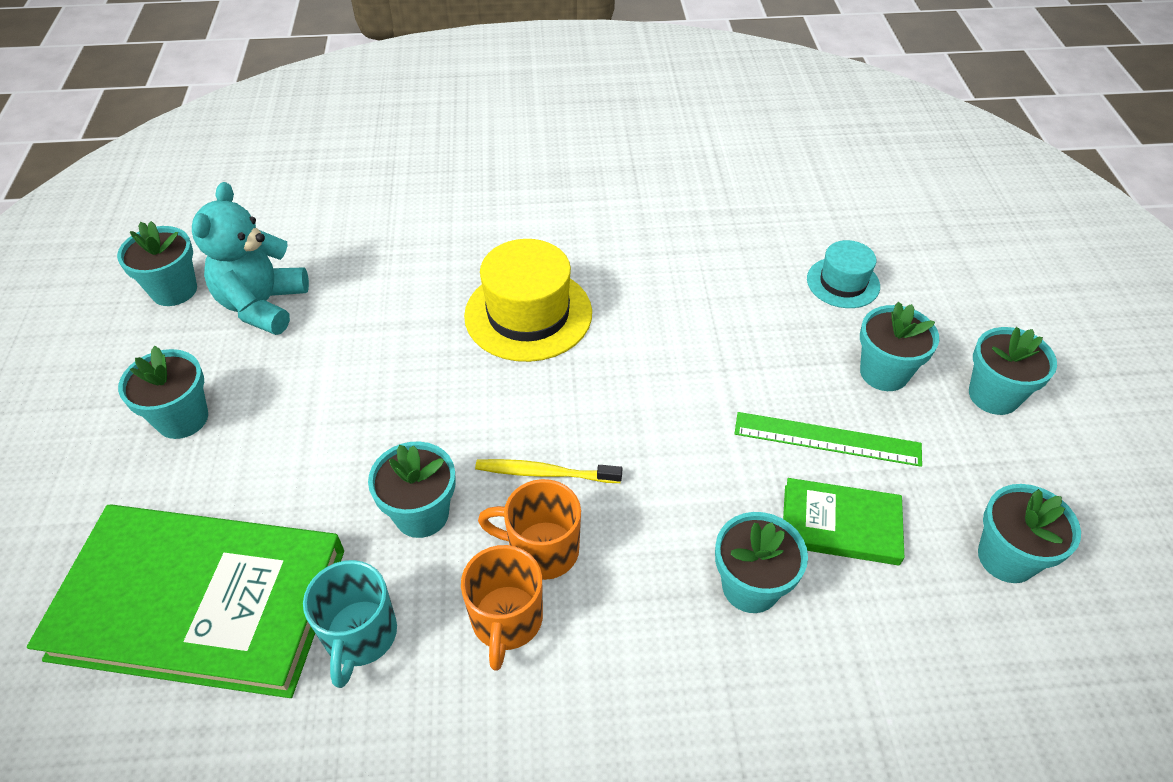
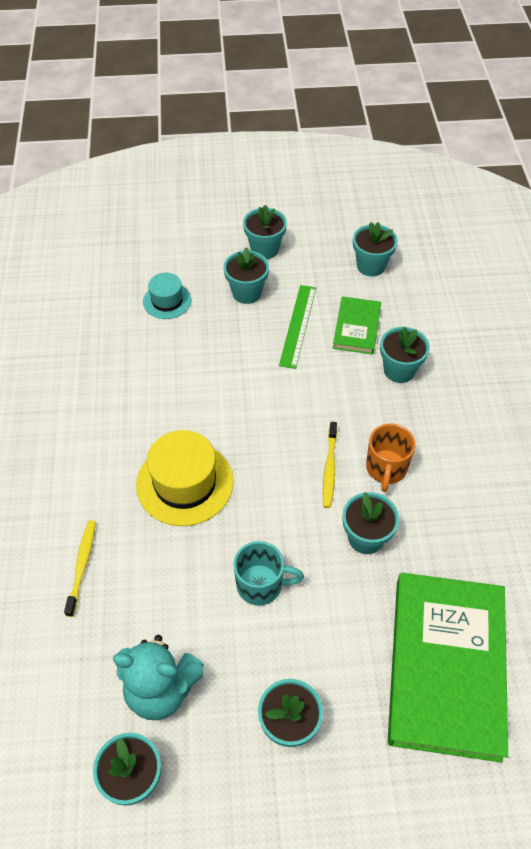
camera: 90 degrees left, 5 degrees up
(360, 636) = (455, 563): turquoise mug -> turquoise mug (261, 585)
(424, 234) = (82, 565): none -> yellow toothbrush
(506, 621) = (434, 485): orange mug -> none

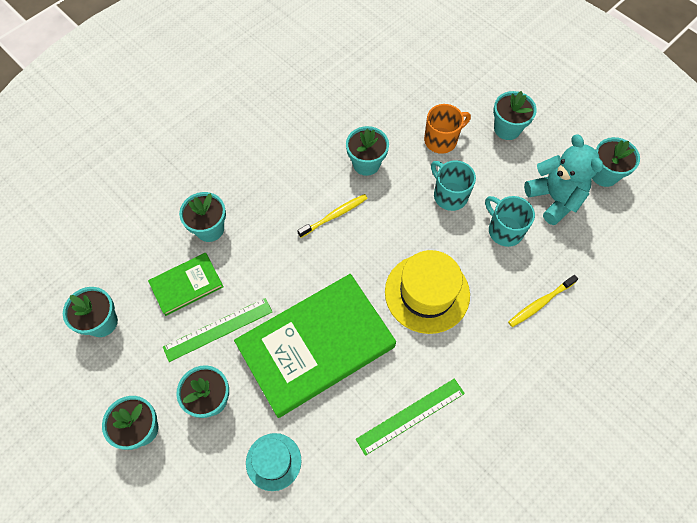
camera: 130 degrees left, 10 degrees up
(106, 396) = (410, 416): none -> green ruler
(177, 602) = (504, 230): none -> turquoise mug
(386, 469) = (305, 184): orange mug -> orange mug (441, 140)
(446, 666) = (406, 83): green book -> green book (316, 346)

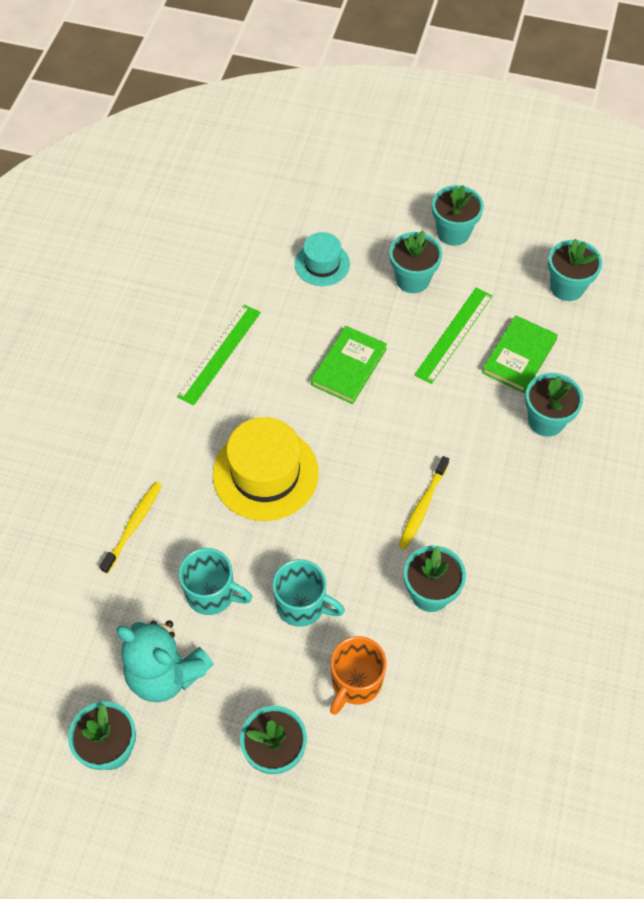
camera: 150 degrees right, 5 degrees down
(316, 346) = (349, 367): green book -> green book, size x0.49

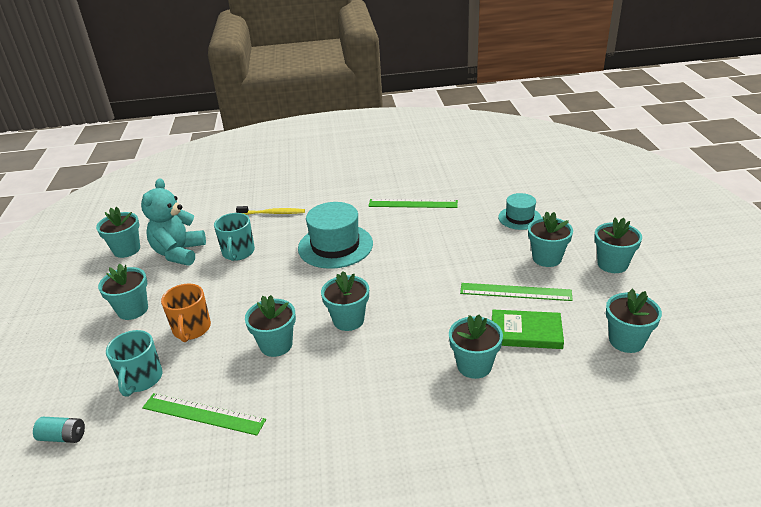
camera: 70 degrees right, 25 degrees down
(265, 473) = (335, 246): yellow hat -> turquoise hat
(302, 605) = (243, 289): turquoise mug -> turquoise mug (141, 379)
(349, 367) = (444, 253): green book -> none
(355, 682) = (191, 329): orange mug -> orange mug turned 105 degrees counterclockwise
(422, 507) = (348, 320): yellow toothbrush -> turquoise flower pot
(485, 852) = (63, 437): none -> turquoise battery
(509, 693) = (203, 414): none -> green ruler

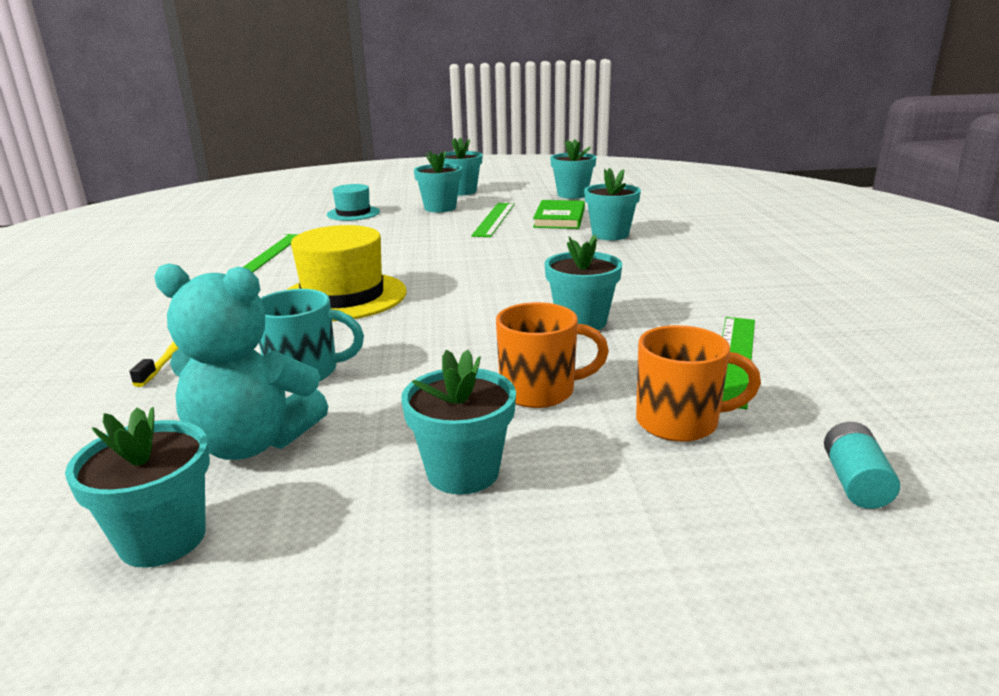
camera: 90 degrees left, 10 degrees down
(141, 379) = (680, 422): turquoise mug -> orange mug
(335, 246) = (343, 296): turquoise hat -> yellow hat
(348, 320) = (530, 284): turquoise flower pot -> none

